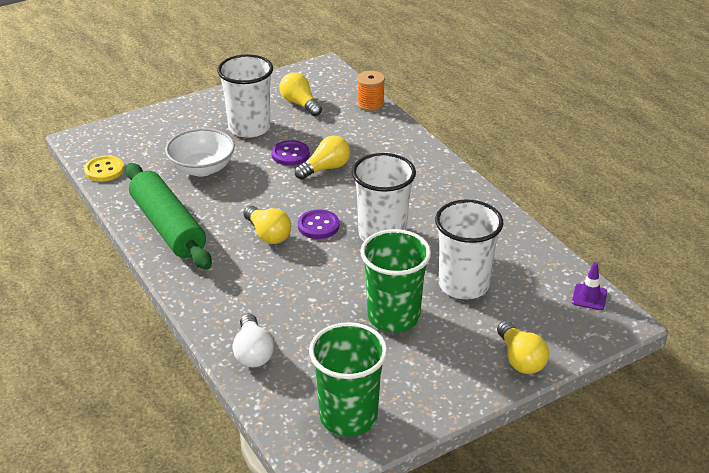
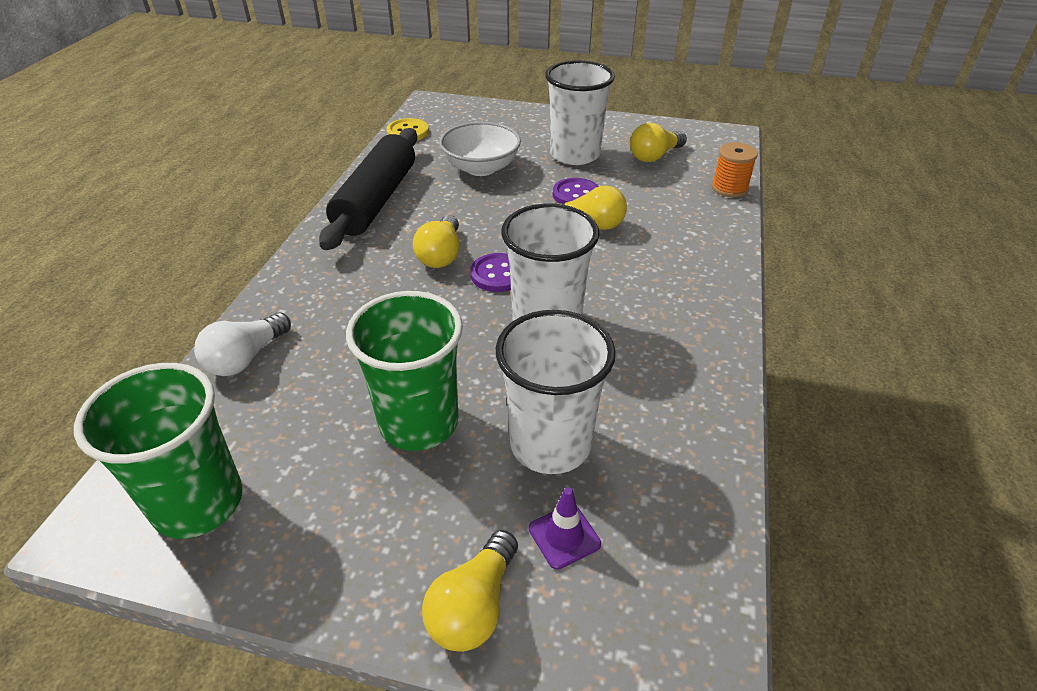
camera: 45 degrees right, 5 degrees up
(168, 227) = (376, 200): green rolling pin -> black rolling pin
(300, 104) = (654, 156): yellow light bulb -> yellow light bulb turned 135 degrees counterclockwise
(589, 297) = (698, 596): purple traffic cone -> purple traffic cone (564, 536)

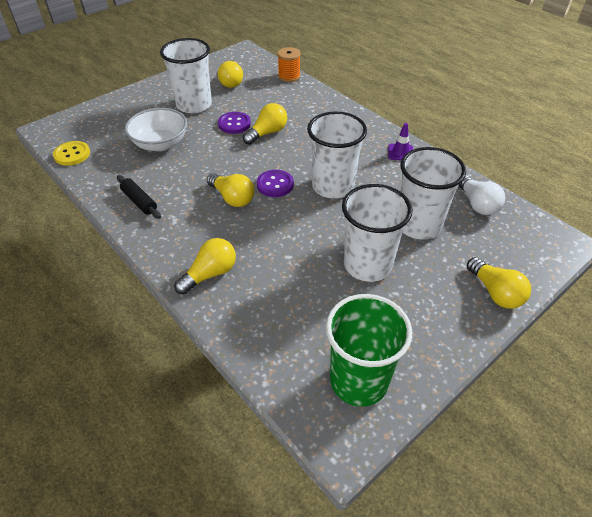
camera: 55 degrees left, 5 degrees up
(246, 358) = (246, 321): white light bulb -> white light bulb (477, 204)
(302, 297) = (210, 274): none -> yellow light bulb
(376, 200) = (139, 201): black rolling pin -> black rolling pin, size x0.46
(419, 422) = (367, 265): green cup -> white cup
(564, 536) = (475, 246): purple traffic cone -> purple traffic cone (400, 152)

